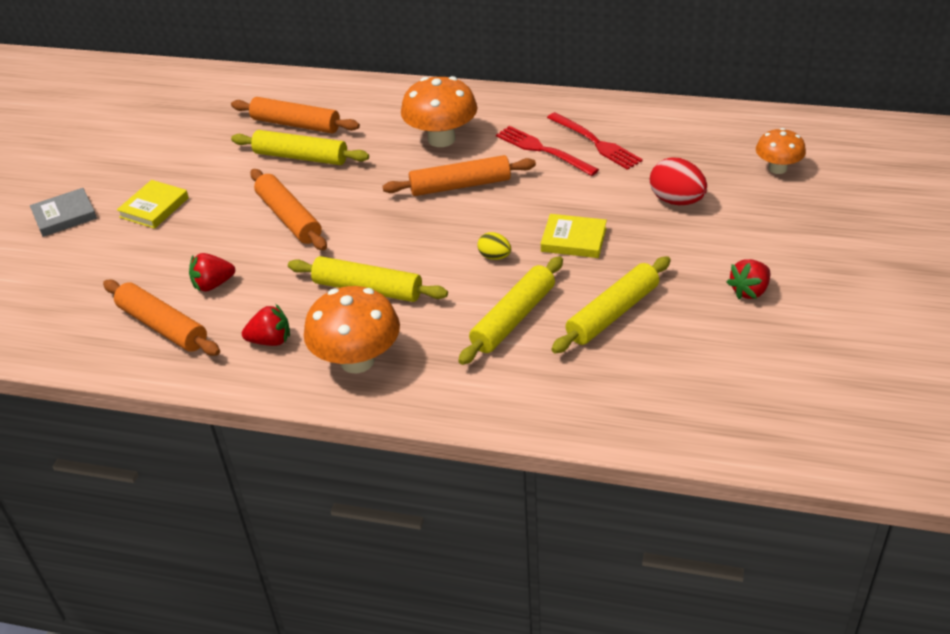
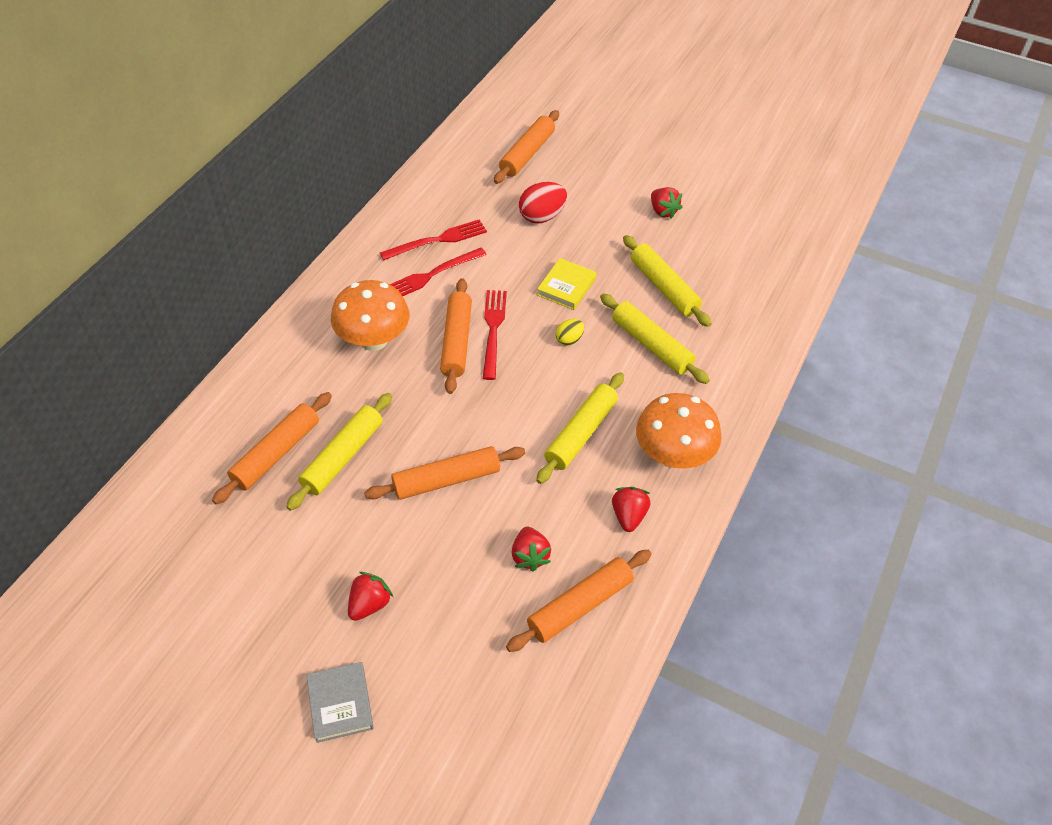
camera: 80 degrees left, 10 degrees up
(154, 207) = (369, 604): yellow book -> red strawberry
(486, 204) = (493, 329): none -> red fork
(777, 168) = (527, 154): orange mushroom -> orange rolling pin

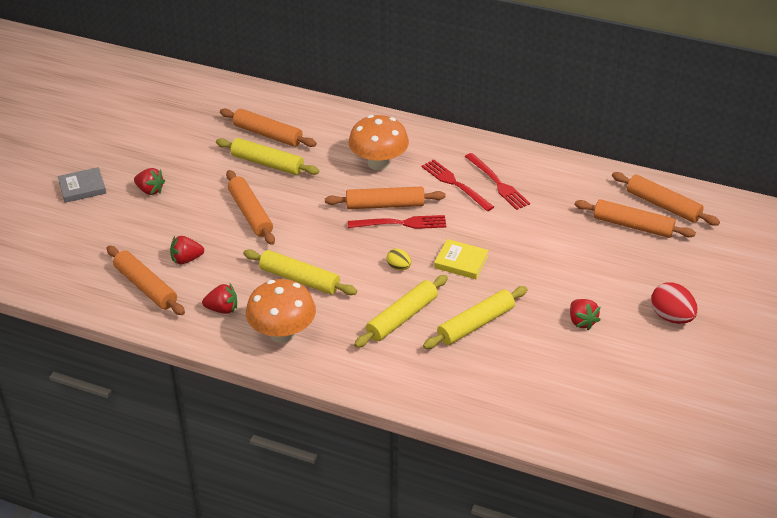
camera: 85 degrees right, 10 degrees down
(499, 128) = (663, 205): none -> orange rolling pin
(542, 216) = (547, 241): red egg -> red egg (671, 317)
(663, 211) = (581, 321): red strawberry -> red strawberry turned 75 degrees counterclockwise

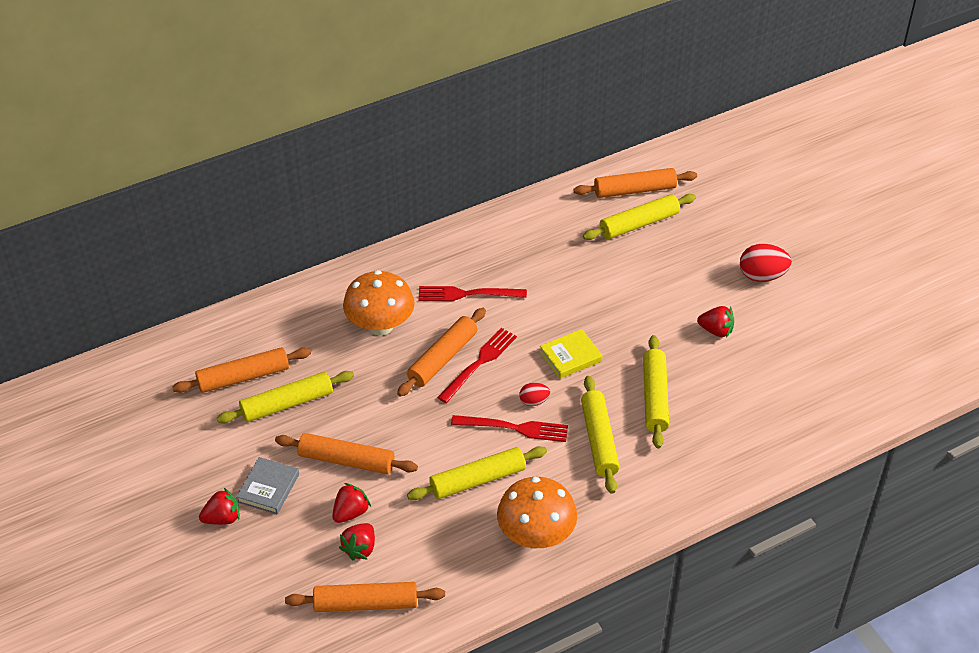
camera: 50 degrees left, 5 degrees up
(82, 187) = (152, 572): grey book -> grey book (268, 488)
(222, 309) = (459, 561): red strawberry -> red strawberry (351, 512)
(398, 267) = (534, 401): yellow egg -> red egg
(498, 183) = (498, 267): red fork -> red fork (515, 428)
(633, 225) = (639, 224): orange rolling pin -> yellow rolling pin

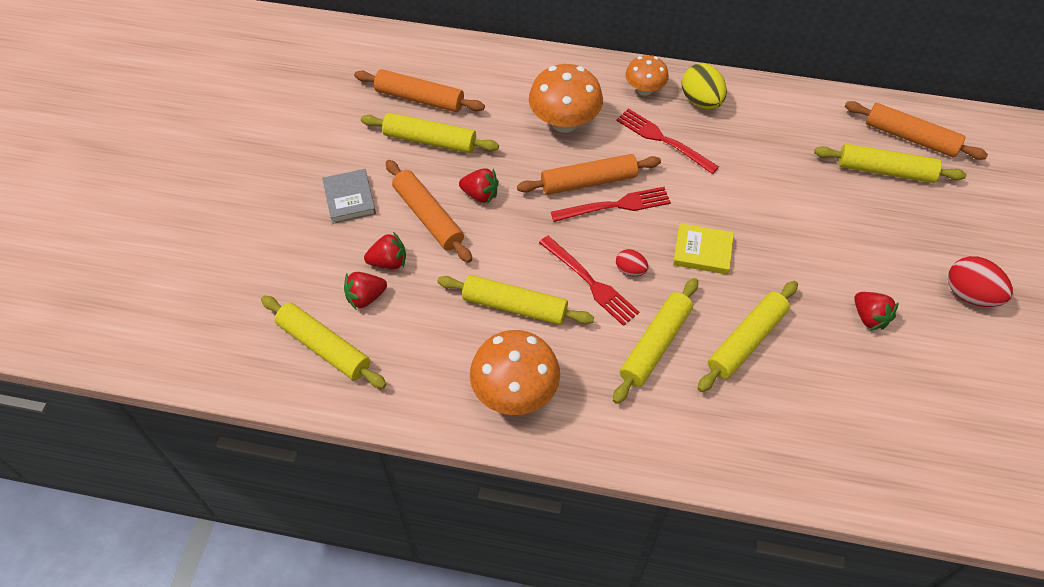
camera: 40 degrees right, 10 degrees up
(222, 518) = (294, 200): red strawberry -> red strawberry (480, 194)
(268, 488) = (349, 199): grey book -> grey book turned 75 degrees counterclockwise
(366, 603) = (324, 347): orange rolling pin -> yellow rolling pin
(417, 264) = (644, 89): none -> orange mushroom
(467, 248) = (701, 101): none -> yellow egg

